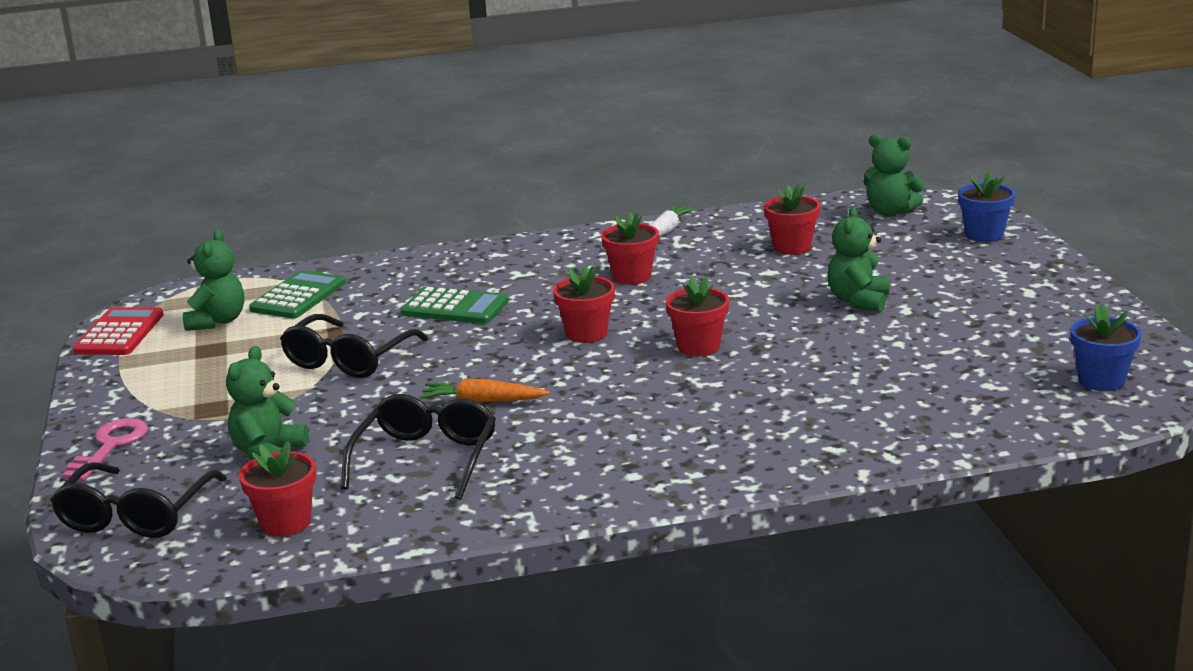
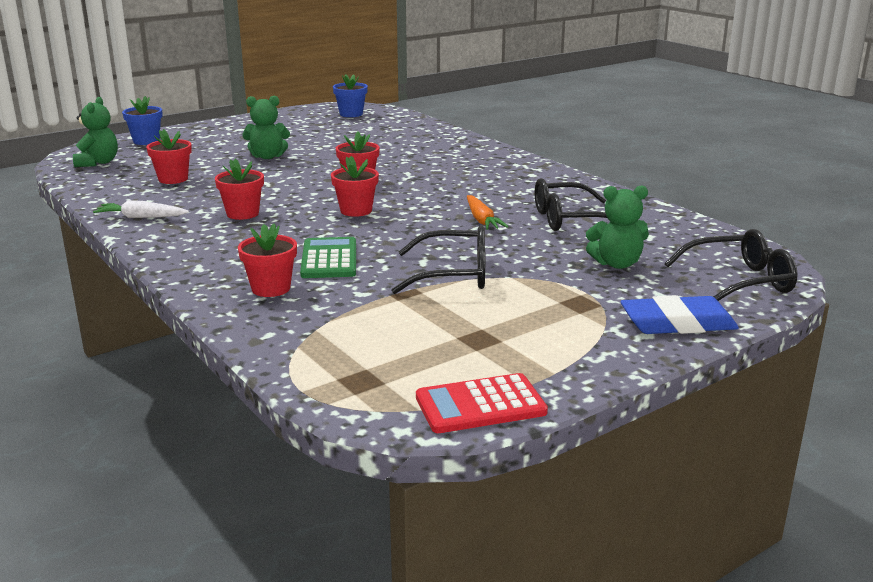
camera: 115 degrees left, 0 degrees up
(110, 446) = (677, 323): pink key -> blue eraser
(217, 321) = (416, 356): green teddy bear -> none
(285, 523) = (683, 237): red flower pot -> red flower pot (271, 288)
(298, 296) = (334, 332): green calculator -> none

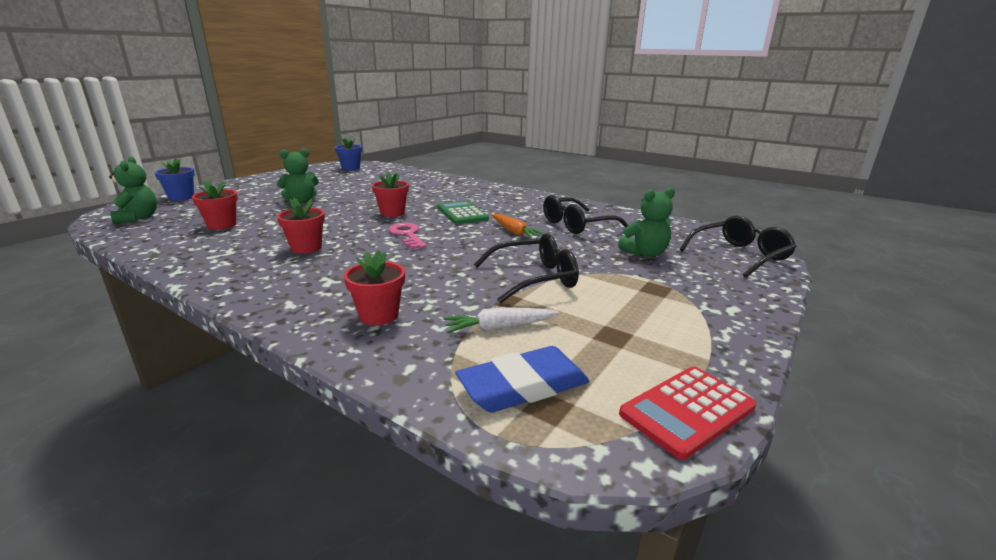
camera: 20 degrees left, 0 degrees up
(141, 217) = (203, 262): white carrot -> white carrot (500, 327)
(329, 259) = (415, 279): green calculator -> green calculator (462, 213)
(356, 211) = (407, 235): red flower pot -> pink key
(677, 323) = (742, 294): blue eraser -> blue eraser (523, 386)

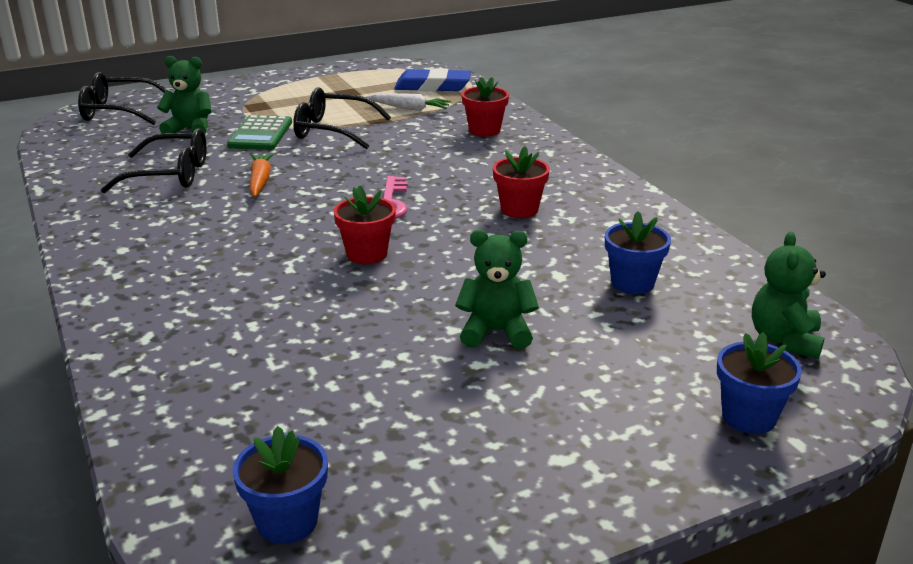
camera: 150 degrees left, 5 degrees up
(222, 225) = (632, 283): red flower pot -> blue flower pot
(462, 213) = (271, 228): green calculator -> green calculator (260, 134)
(687, 411) = (370, 67): red calculator -> none

